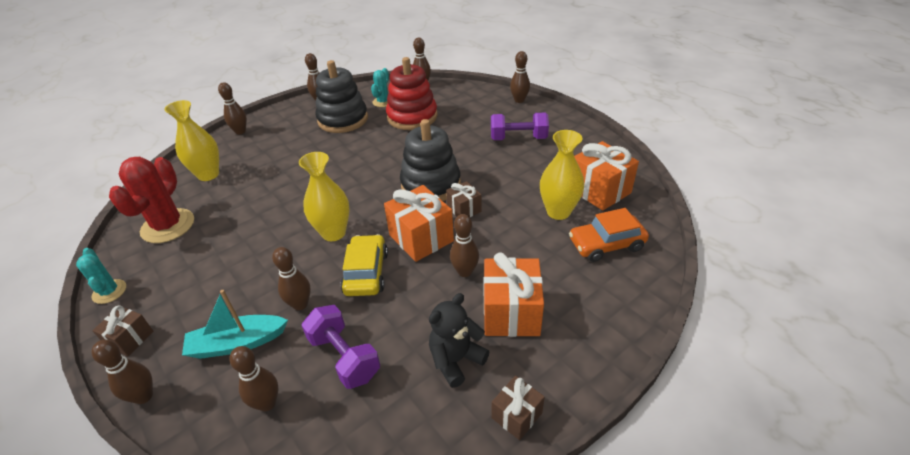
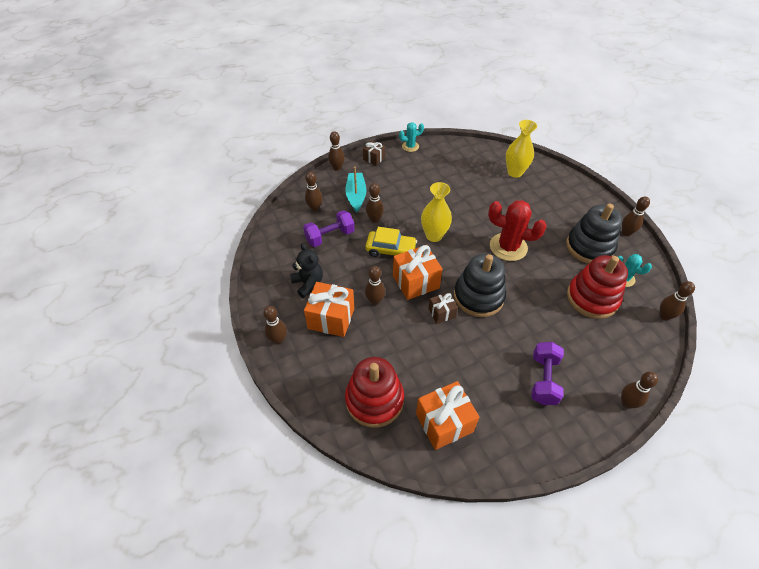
camera: 100 degrees right, 10 degrees up
(168, 226) = (461, 160): red cactus -> red cactus (508, 247)
(240, 131) = (573, 184): brown bowling pin -> brown bowling pin (278, 339)
(516, 415) = (263, 303): brown gift -> none
(558, 212) = (423, 378): yellow vase -> none
(606, 244) = (374, 400): orange car -> red stacking toy

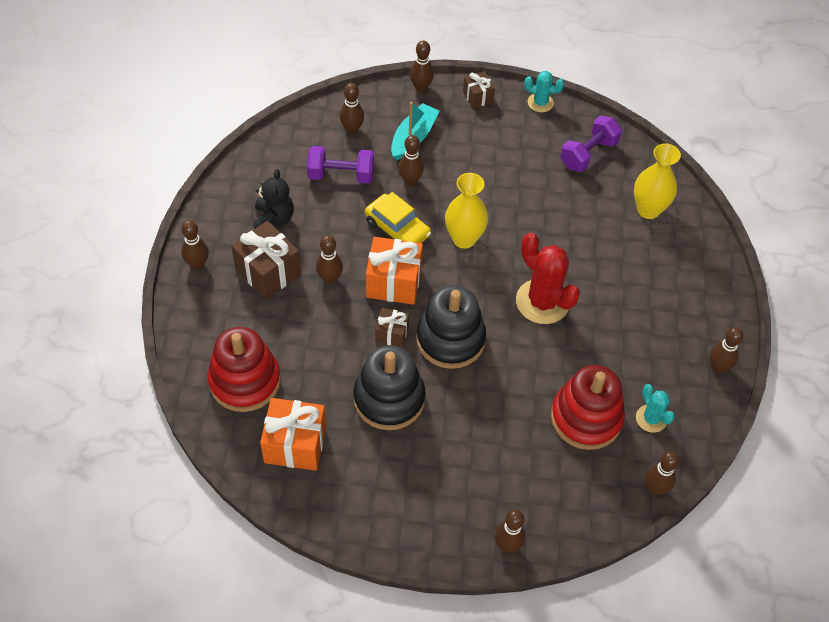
camera: 30 degrees right, 5 degrees up
(331, 318) = (268, 272): orange gift -> brown gift
(543, 379) = (438, 467): purple dumbbell -> purple dumbbell (588, 154)
(589, 247) = (648, 358): black stacking toy -> black stacking toy (389, 399)

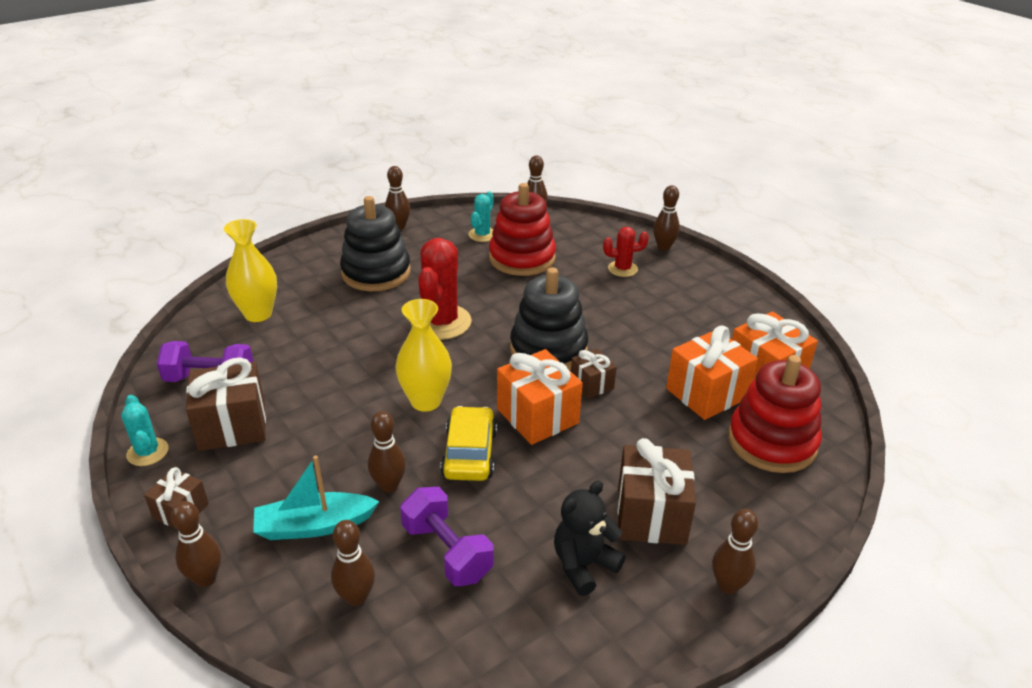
camera: 130 degrees left, 20 degrees down
(317, 389) = (707, 393): none -> orange gift
(330, 279) = (593, 462): brown bowling pin -> none
(389, 399) = (650, 350): black stacking toy -> black stacking toy (376, 273)
(503, 478) = (622, 269): none -> red cactus
(530, 144) = (232, 426): none -> brown gift

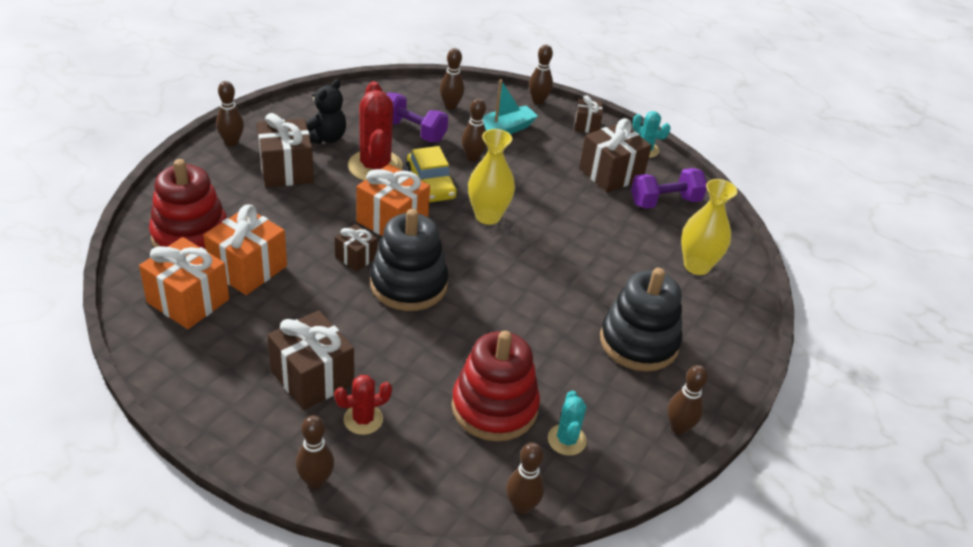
camera: 155 degrees right, 5 degrees up
(441, 322) = (526, 293): red cactus -> red cactus (375, 166)
(656, 298) = (312, 377): none -> brown gift

